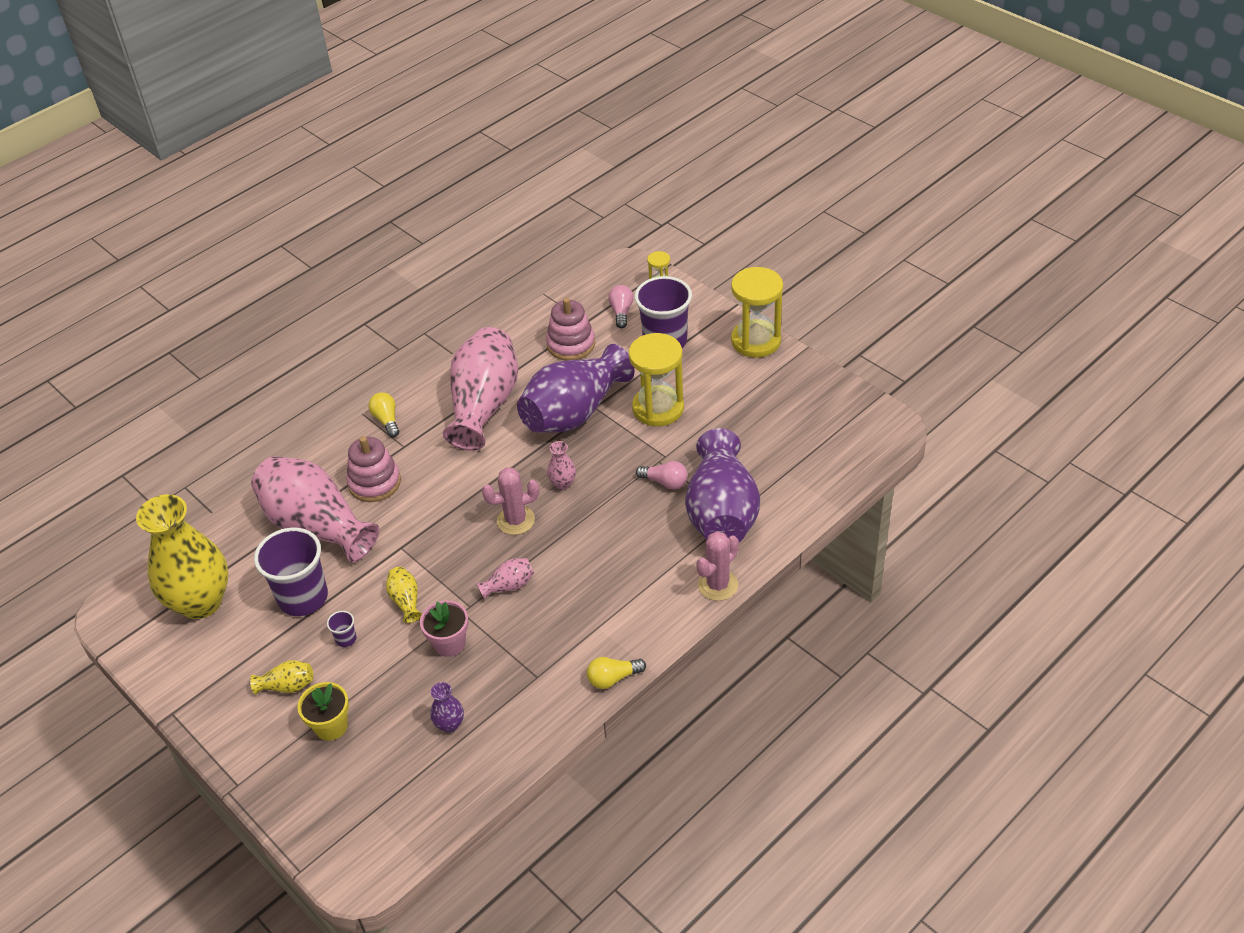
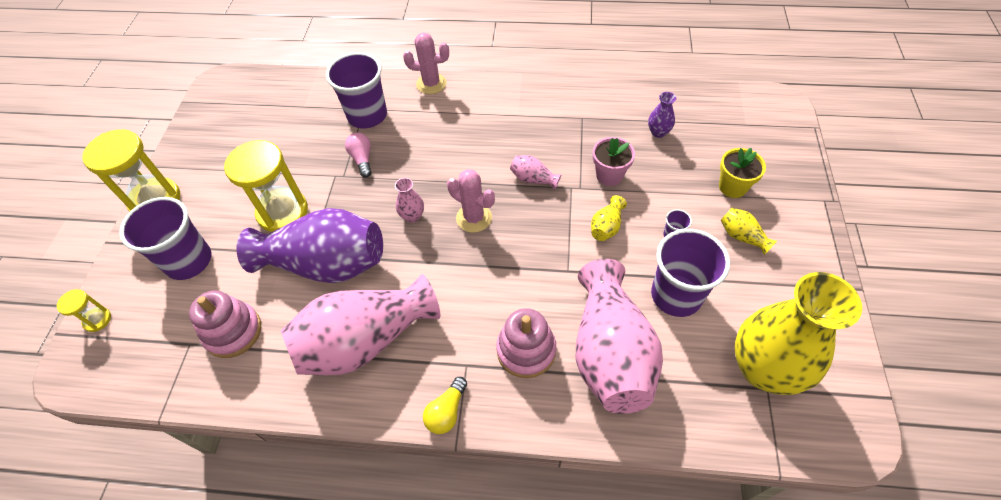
camera: 130 degrees left, 10 degrees up
(613, 678) = (545, 86): yellow light bulb -> none
(621, 312) = (159, 323): pink light bulb -> none
(722, 512) = (367, 115): purple vase -> purple cup

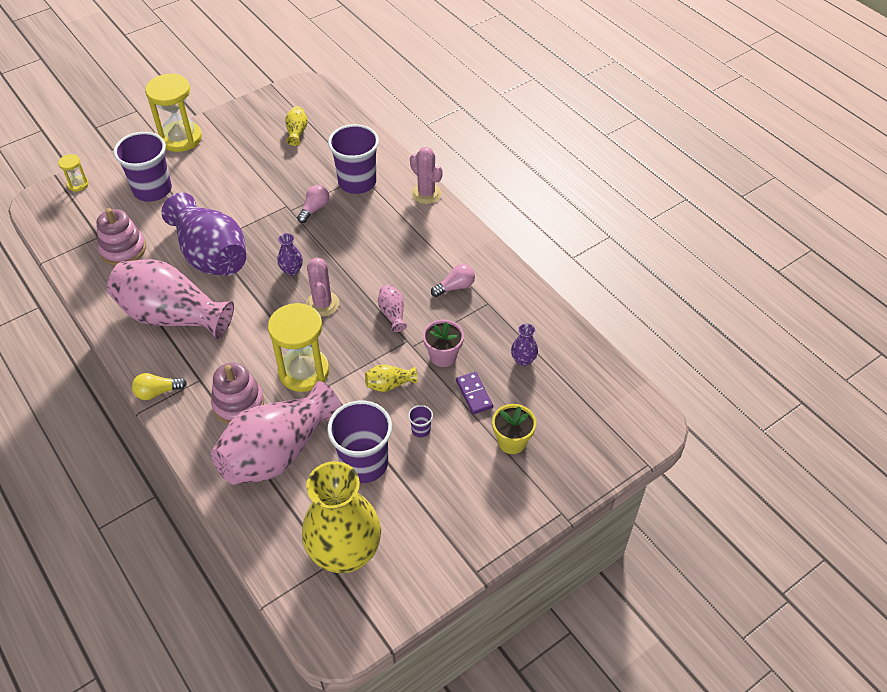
camera: 45 degrees right, 5 degrees down
(282, 212) = (230, 203): yellow hourglass -> yellow hourglass (304, 371)
(412, 216) = (292, 270): pink vase -> purple vase
(546, 125) = (455, 287): none -> pink light bulb
(665, 180) = (474, 394): none -> purple domino
(742, 236) = (463, 475): yellow vase -> yellow vase (297, 132)

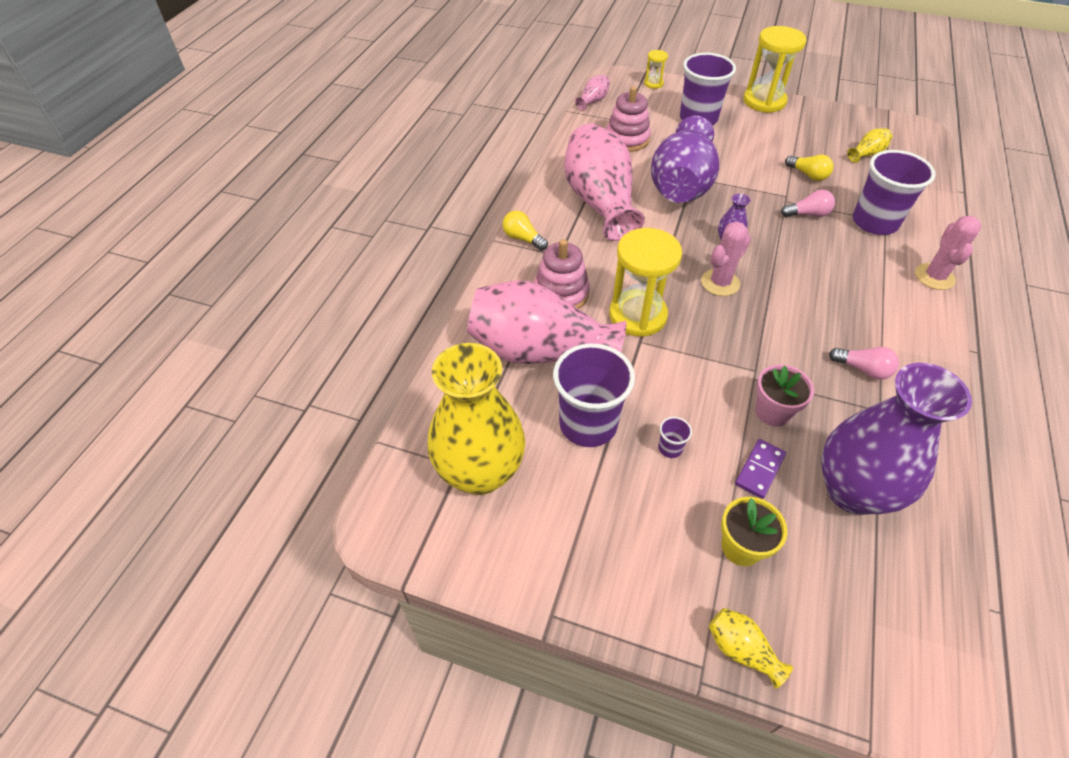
camera: 55 degrees right, 0 degrees up
(280, 178) = (808, 175): none -> yellow light bulb
(389, 384) = (692, 388): yellow vase -> yellow vase (741, 650)
(392, 313) = (771, 339): pink vase -> pink vase (593, 101)
(523, 360) = (852, 491): purple vase -> purple vase, size x2.47

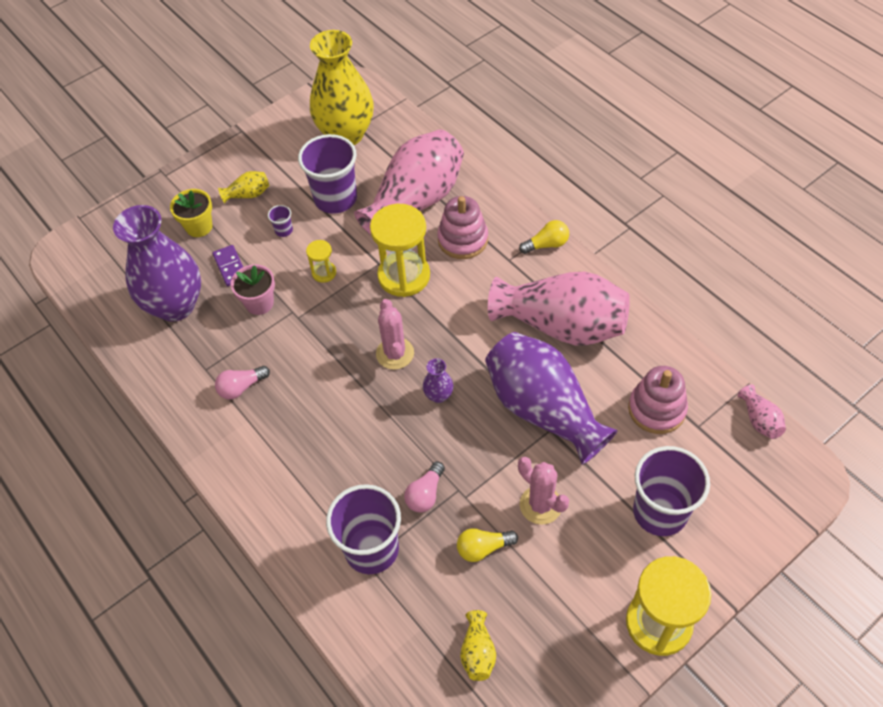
camera: 125 degrees right, 5 degrees up
(653, 84) = (771, 514): yellow hourglass -> yellow hourglass (324, 273)
(741, 650) = (157, 194): yellow vase -> yellow vase (248, 194)
(934, 277) = (272, 534): pink cactus -> pink cactus (540, 505)

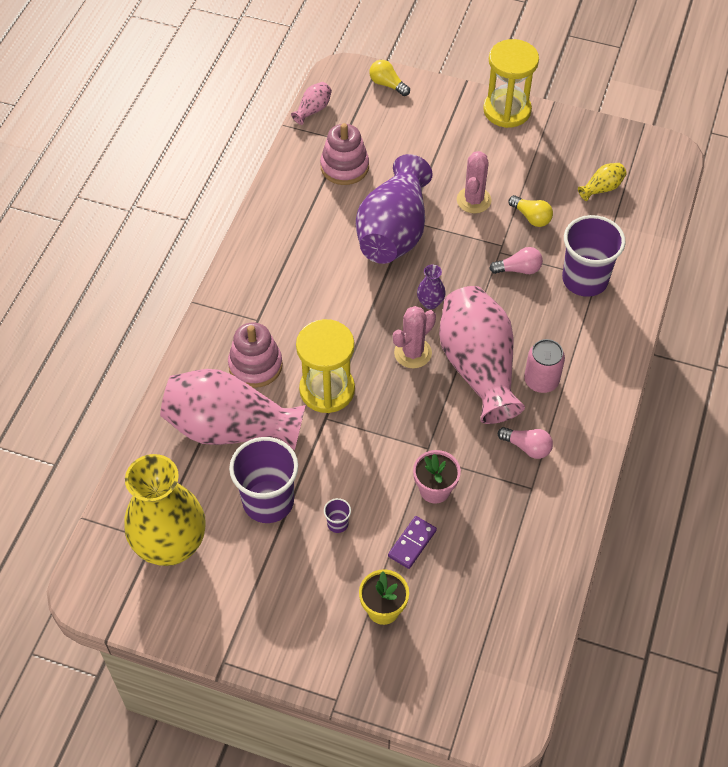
camera: 125 degrees left, 0 degrees up
(175, 305) = (487, 562): purple vase -> none
(248, 194) = (312, 589): yellow vase -> none
(293, 437) = (541, 381): none -> pink can
(324, 273) = (365, 456): yellow hourglass -> none
(546, 244) = (222, 300): yellow light bulb -> yellow light bulb (387, 84)
(561, 325) = (305, 253): pink vase -> pink vase (478, 367)
(660, 512) = (428, 136): purple cup -> none

